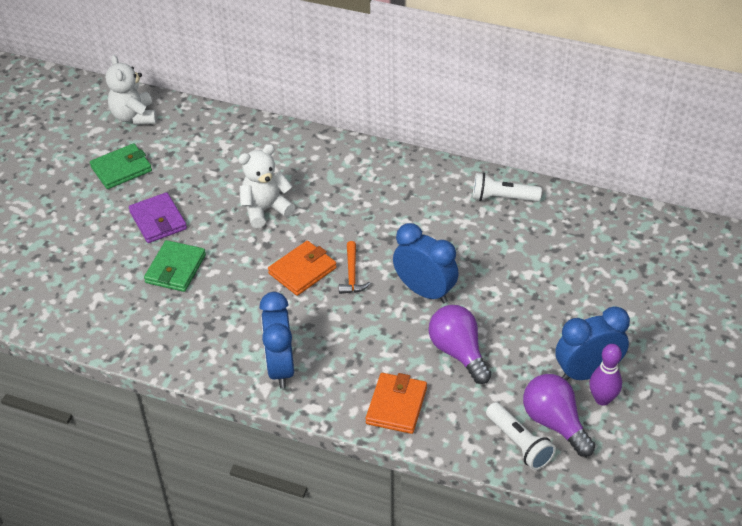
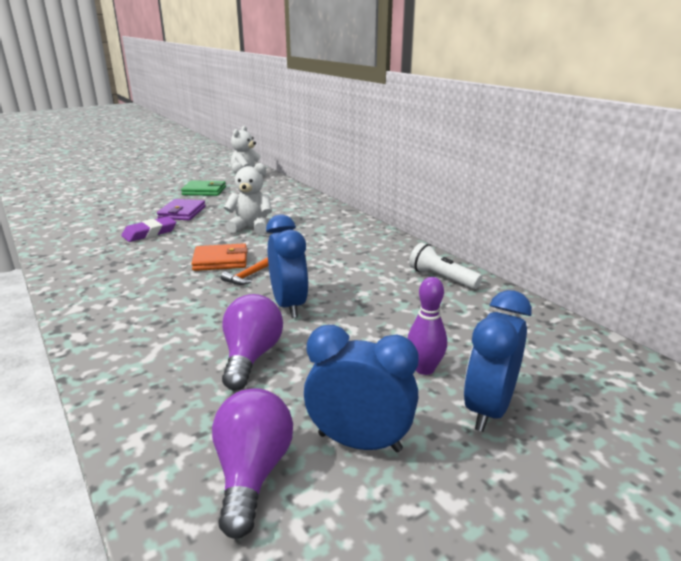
camera: 35 degrees right, 20 degrees down
(175, 269) = (150, 233): green wallet -> purple eraser
(280, 367) = (107, 302): blue clock -> blue clock (488, 409)
(396, 405) = (135, 368): orange wallet -> none
(519, 443) = (184, 470): white flashlight -> none
(602, 399) = (344, 481): purple bowling pin -> purple bowling pin (424, 369)

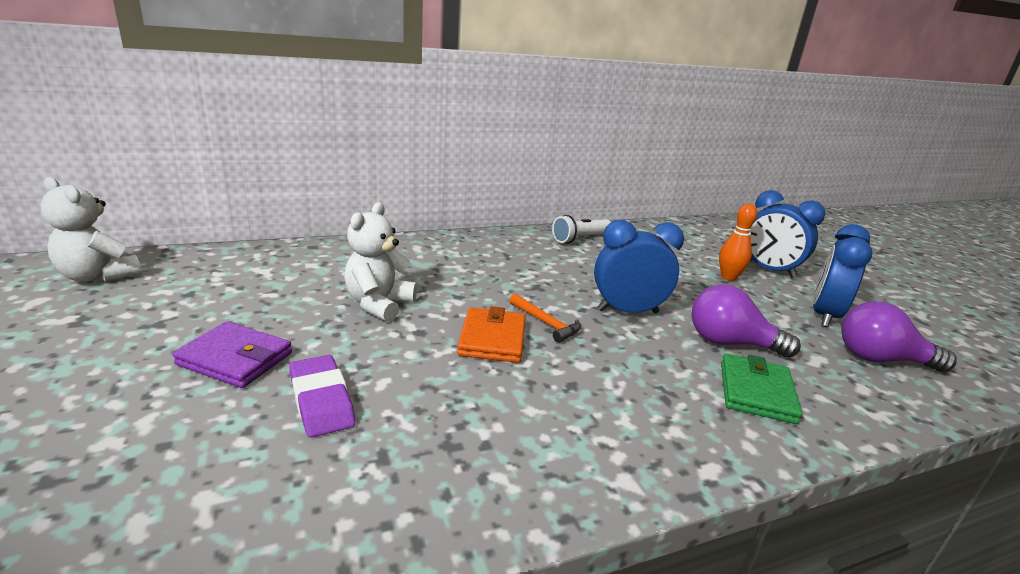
camera: 80 degrees left, 0 degrees up
(204, 191) = (118, 326): green wallet -> green wallet (756, 392)
(424, 369) = (728, 277): purple bowling pin -> orange bowling pin

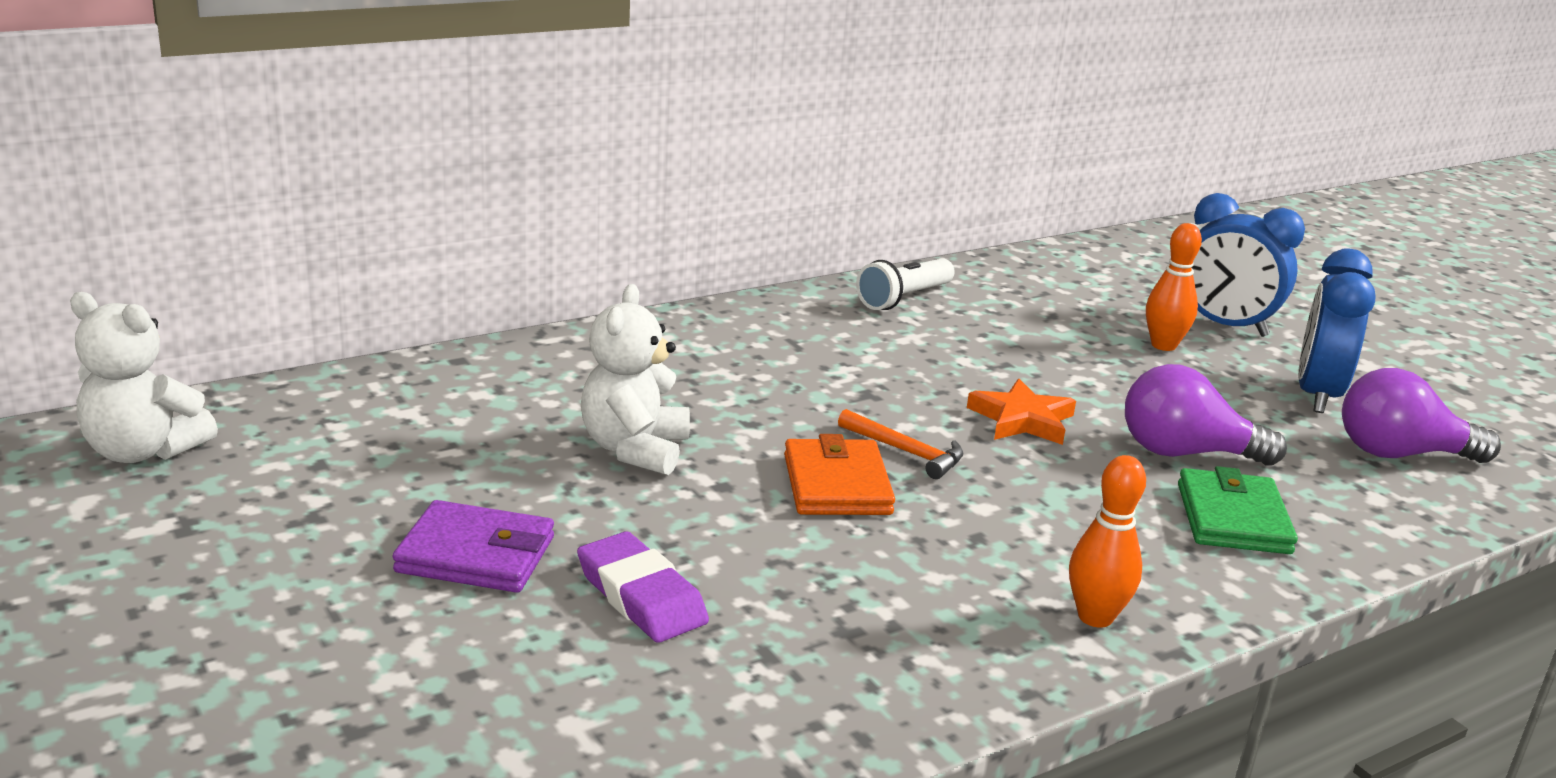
camera: 10 degrees left, 0 degrees up
(627, 311) = (1022, 420): blue clock -> orange star
(638, 457) = (1095, 617): none -> orange bowling pin

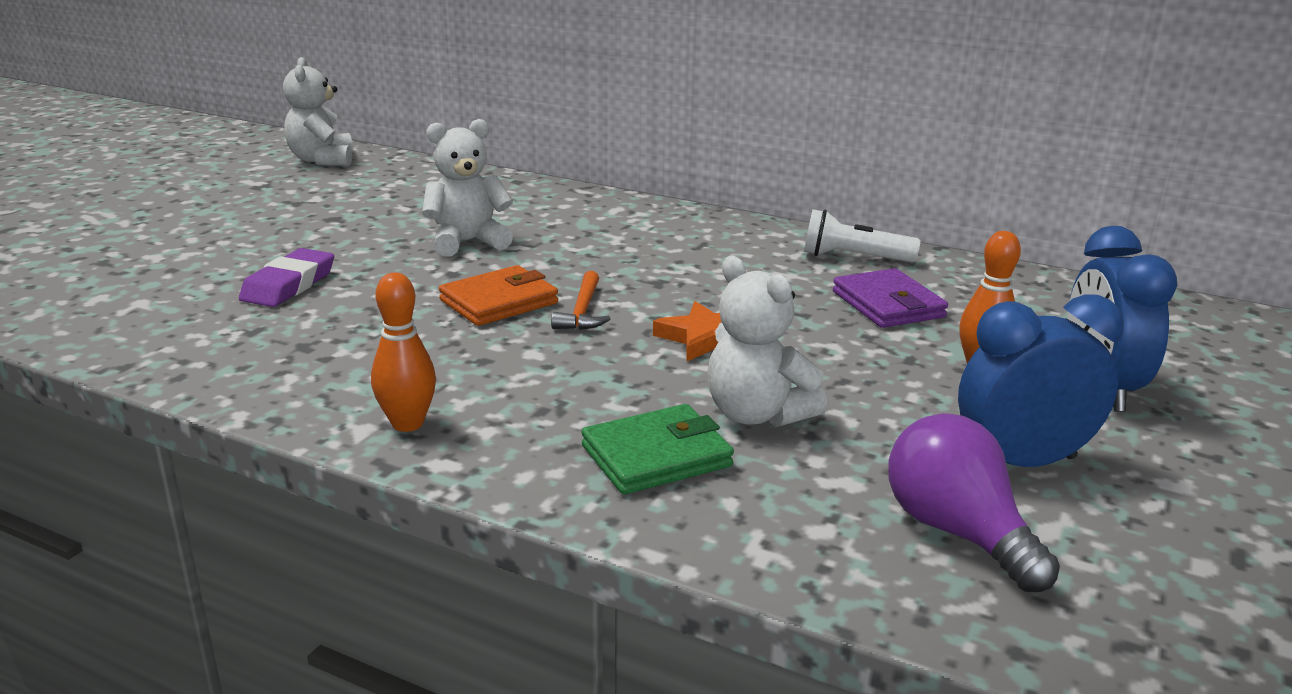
camera: 60 degrees right, 0 degrees up
(476, 555) = (294, 240): purple wallet -> purple wallet (888, 304)
(1185, 453) = (757, 414): purple light bulb -> white teddy bear

